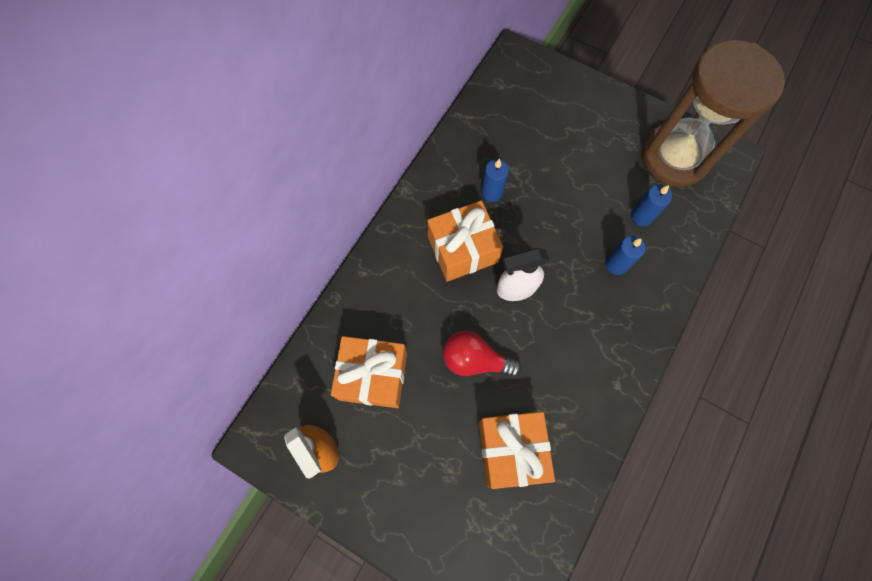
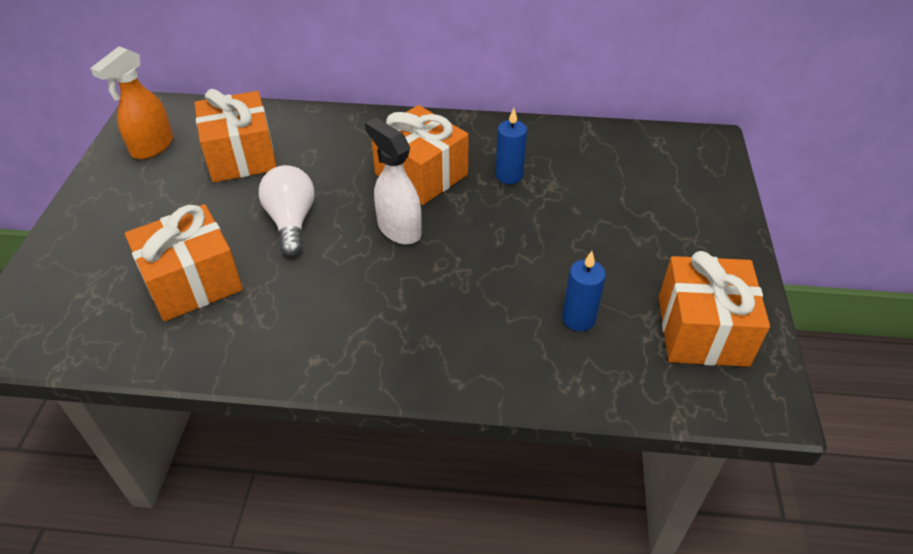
camera: 65 degrees right, 25 degrees down
(475, 360) = (291, 222): red light bulb -> white light bulb
(616, 264) = (488, 312): blue candle -> none
(674, 157) = (702, 330): brown hourglass -> orange gift

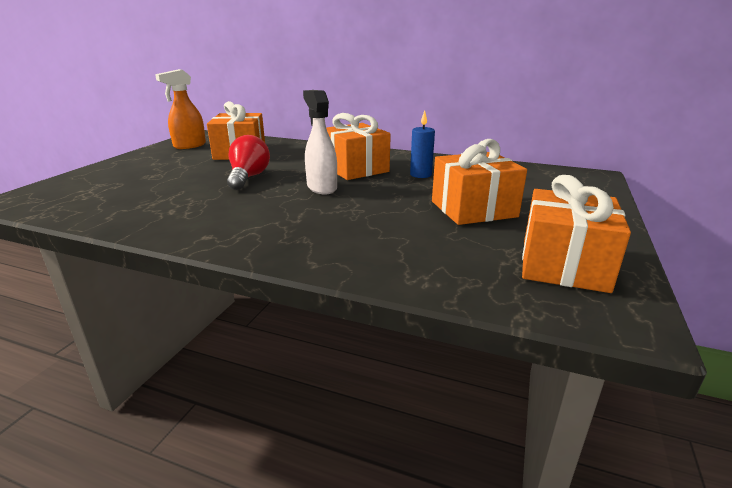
camera: 15 degrees right, 20 degrees down
(192, 282) = (157, 193): orange gift -> orange gift (473, 209)
(291, 222) = (248, 178): white light bulb -> red light bulb
(578, 319) = (443, 243): blue candle -> none

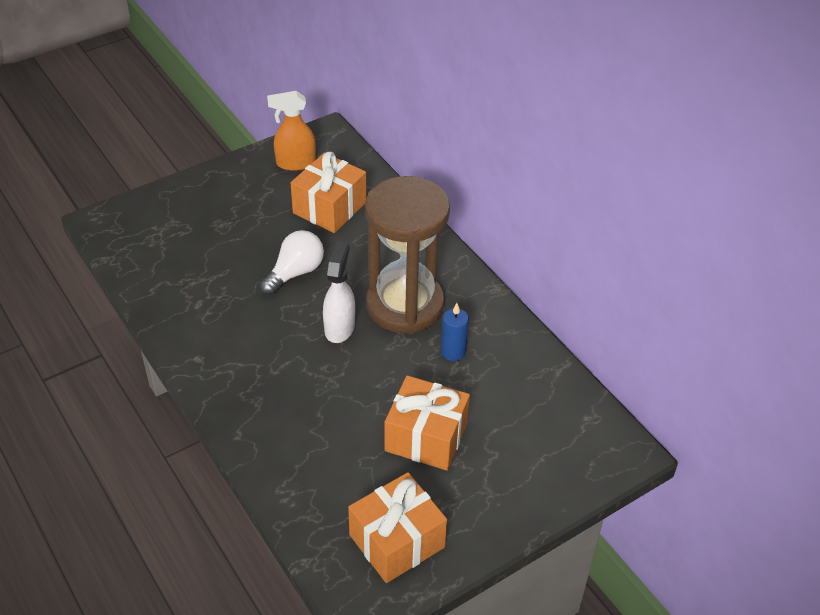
camera: 35 degrees right, 20 degrees up
(248, 178) = (295, 273): red light bulb -> white light bulb
(355, 169) = (405, 305): orange gift -> brown hourglass

